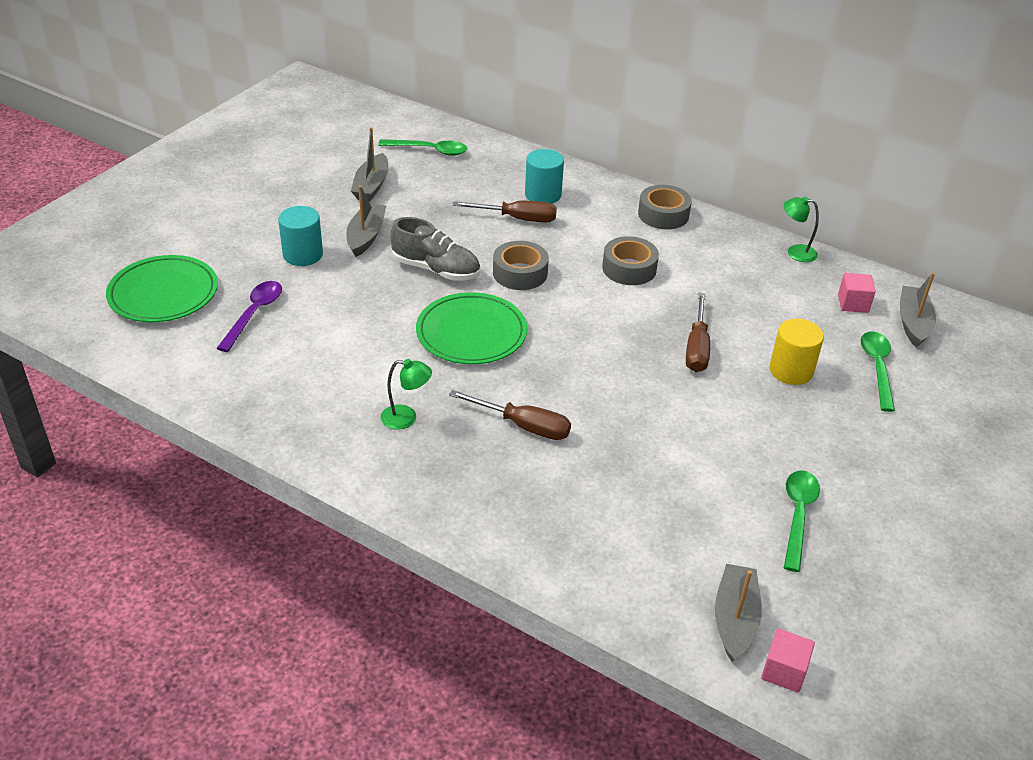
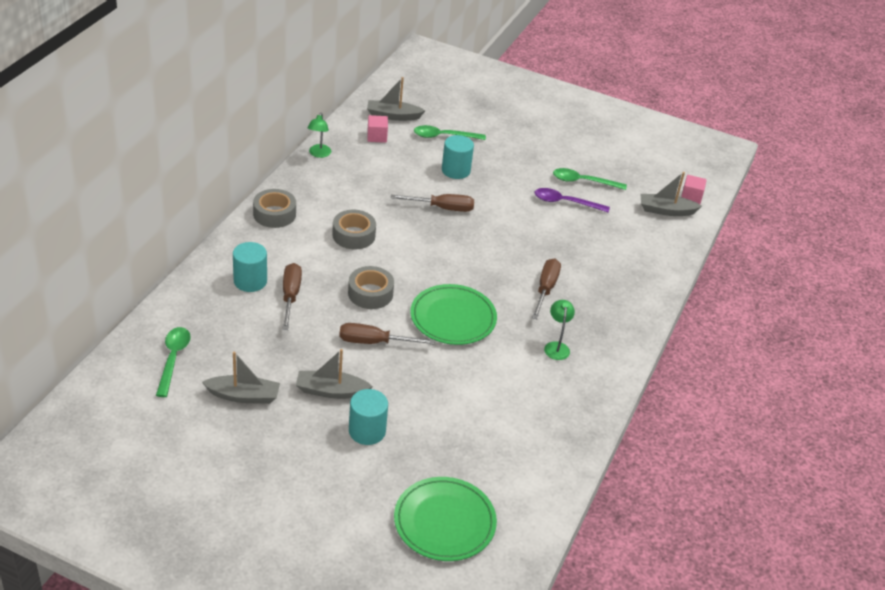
camera: 100 degrees left, 0 degrees up
(254, 314) = (459, 451): purple spoon -> purple spoon (565, 202)
(436, 269) = (374, 342): grey shoe -> brown screwdriver
(791, 371) = (456, 170): yellow cylinder -> turquoise cylinder

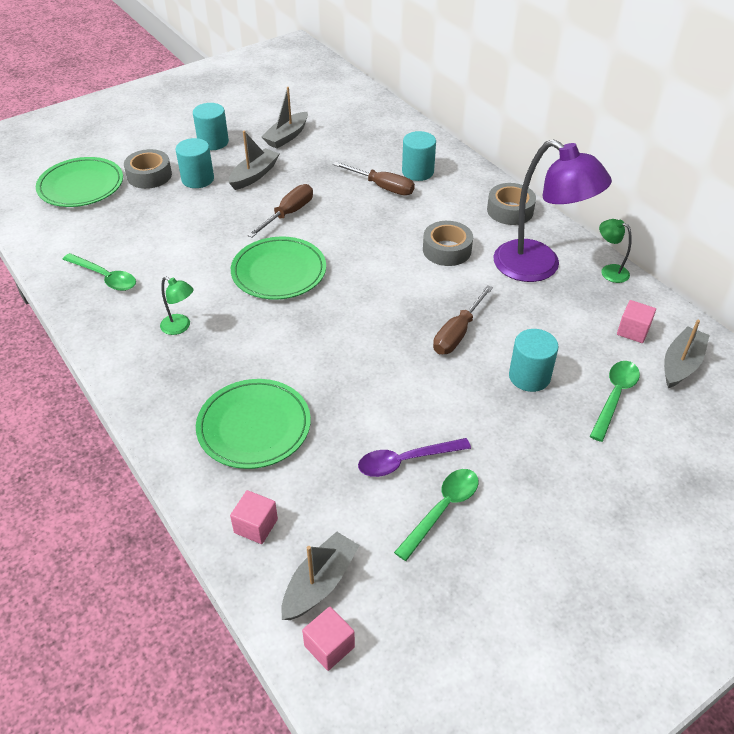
camera: 125 degrees right, 5 degrees up
(173, 359) = (351, 117): green spoon -> green spoon (105, 277)
(292, 452) = (213, 142): none -> turquoise cylinder
(340, 186) = (538, 267): none -> purple lamp
(370, 293) = (352, 232): grey tape -> grey tape (149, 175)
(545, 289) = (265, 359): brown screwdriver -> none
(565, 202) = (406, 461): purple spoon -> purple spoon turned 150 degrees counterclockwise
(602, 272) = (254, 426): none -> green plate
(661, 244) = (256, 526): none -> pink cube

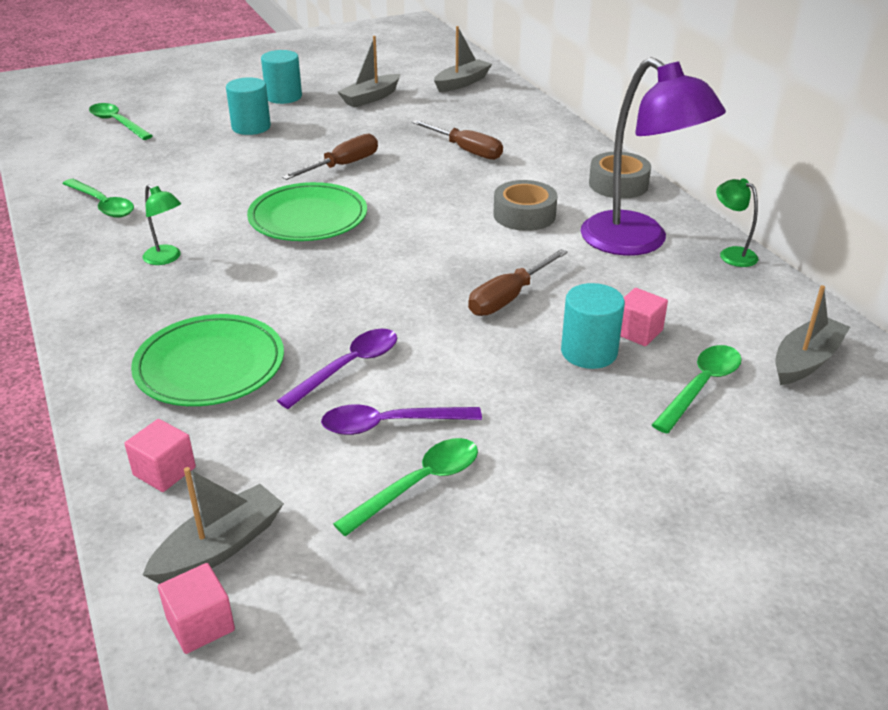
camera: 10 degrees right, 10 degrees down
(81, 186) = (117, 123): green plate -> green spoon
(149, 175) = (198, 120): grey tape -> none
(254, 175) = (318, 128): grey boat -> grey boat (462, 83)
(359, 414) = (348, 367): none -> purple spoon
(417, 172) = (515, 140): turquoise cylinder -> none
(633, 331) = (746, 318): pink cube -> pink cube (638, 332)

